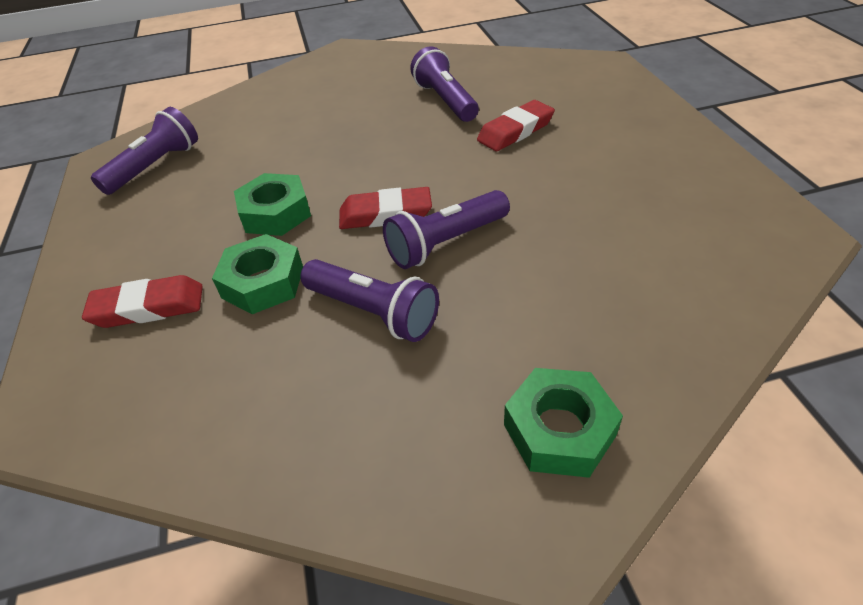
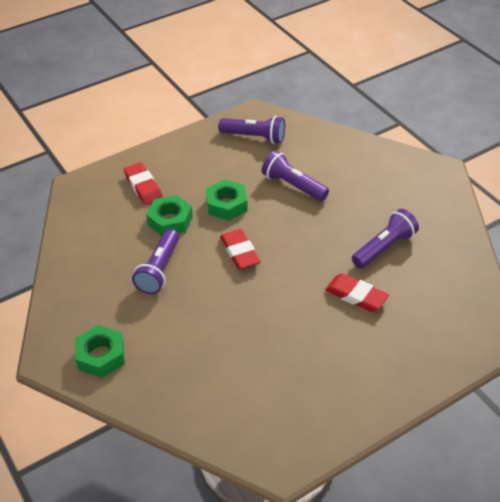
camera: 70 degrees right, 0 degrees up
(446, 243) = (221, 286): purple flashlight -> purple flashlight (293, 186)

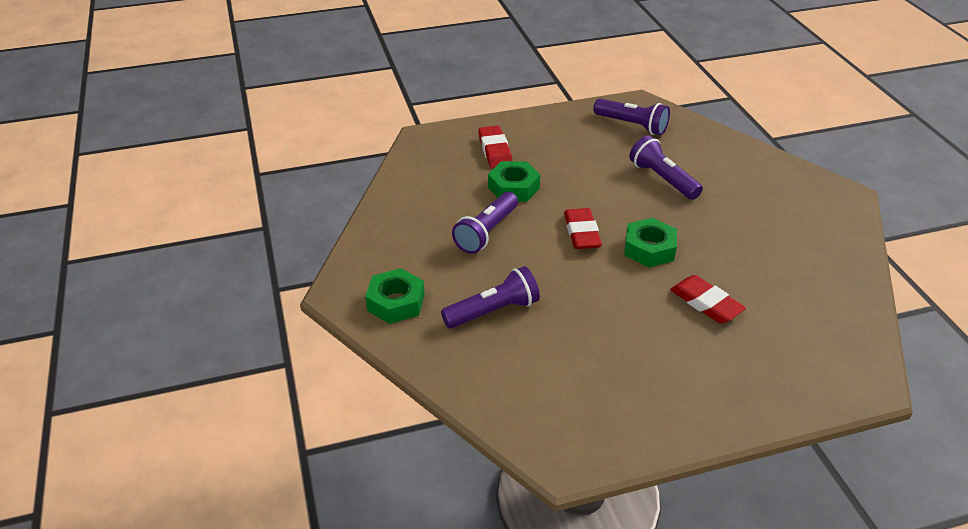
camera: 15 degrees right, 5 degrees down
(227, 205) = (581, 184): green nut -> green nut (649, 249)
(384, 247) = (754, 260): purple flashlight -> purple flashlight (493, 311)

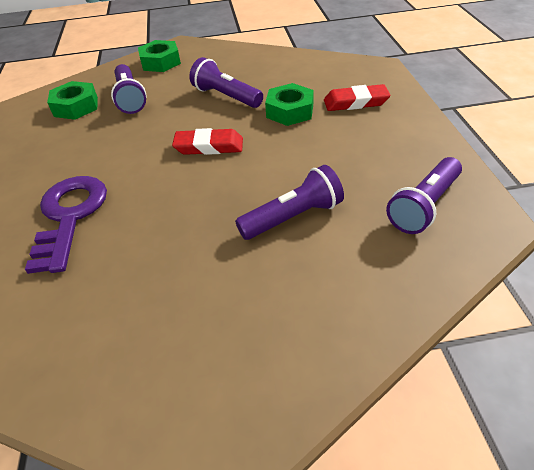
camera: 100 degrees right, 5 degrees up
(649, 249) = (167, 188): green nut -> green nut (76, 107)
(706, 303) = (70, 216): red eraser -> purple key

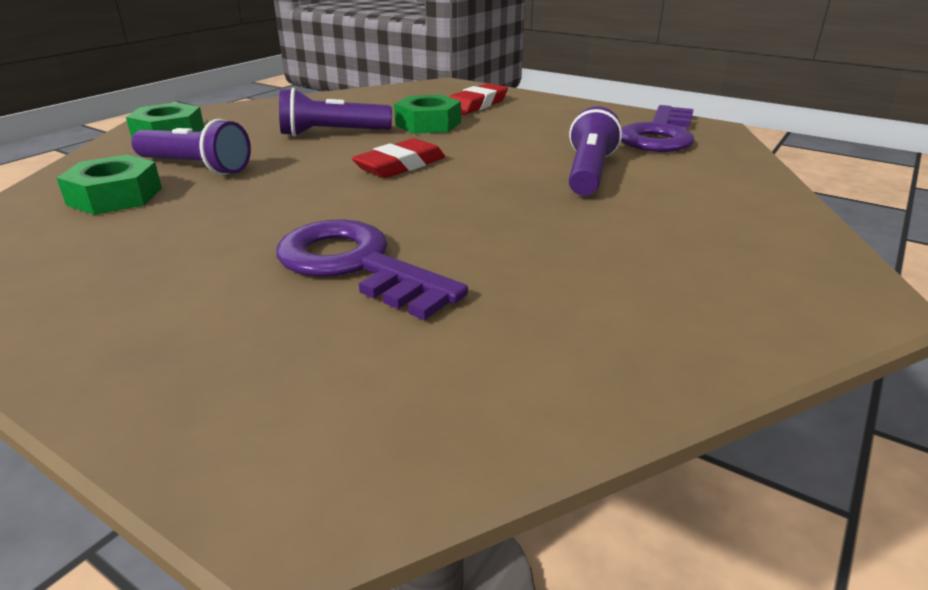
camera: 50 degrees left, 15 degrees down
(424, 206) = (659, 135): purple flashlight -> purple key

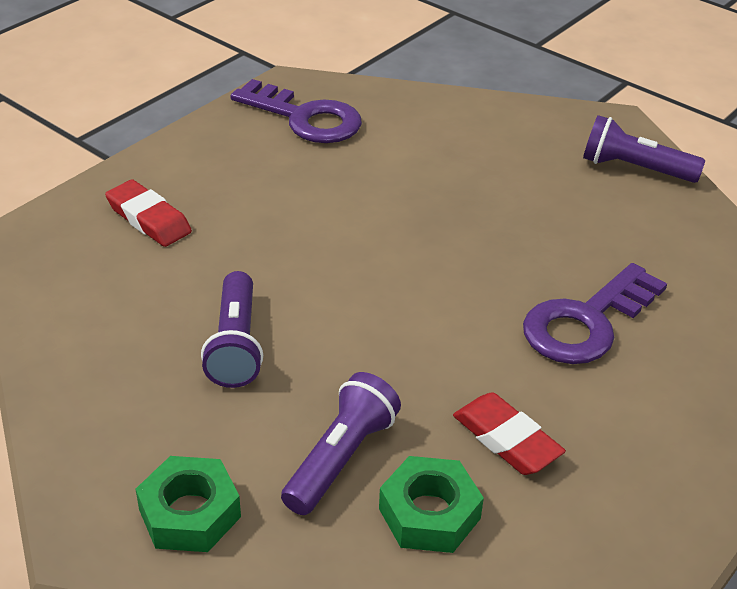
camera: 85 degrees left, 10 degrees up
(400, 165) = (363, 291): red eraser -> red eraser (506, 439)
(428, 124) = (220, 263): green nut -> none
(588, 173) = (402, 178): purple flashlight -> purple flashlight (634, 169)

